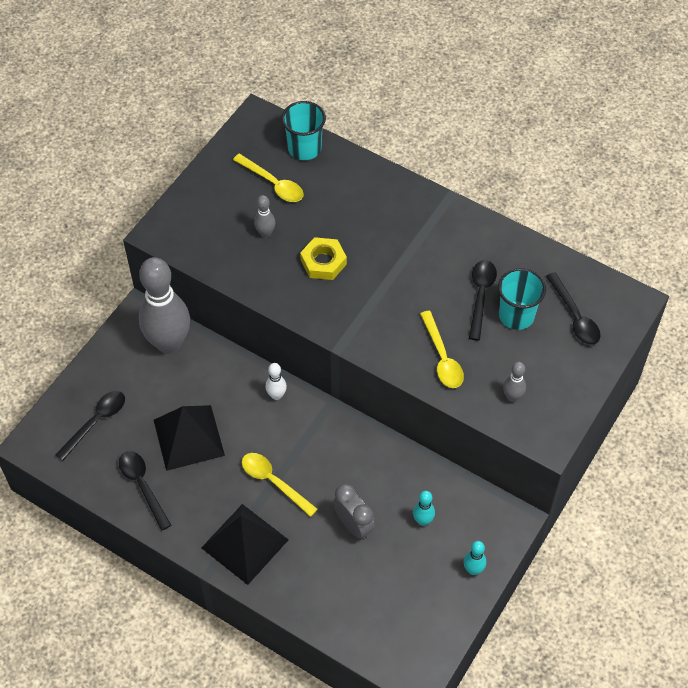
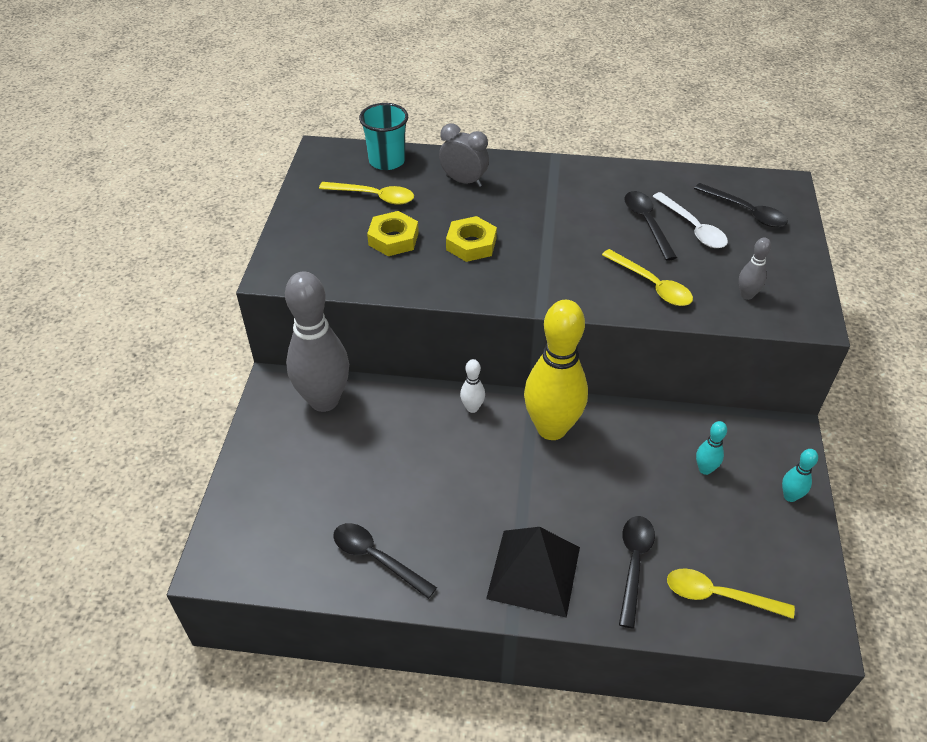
camera: 25 degrees left, 10 degrees down
(96, 422) = (282, 510): black spoon -> black spoon (634, 564)
(189, 437) = (401, 485): black pyramid -> none
(265, 233) = (393, 239): grey bowling pin -> yellow nut
(273, 482) = (524, 493): yellow spoon -> yellow spoon (718, 595)
(327, 438) = (551, 428): none -> yellow bowling pin
(353, 525) = (638, 503): grey clock -> grey clock (464, 181)
(516, 315) = (693, 228): turquoise cup -> white spoon

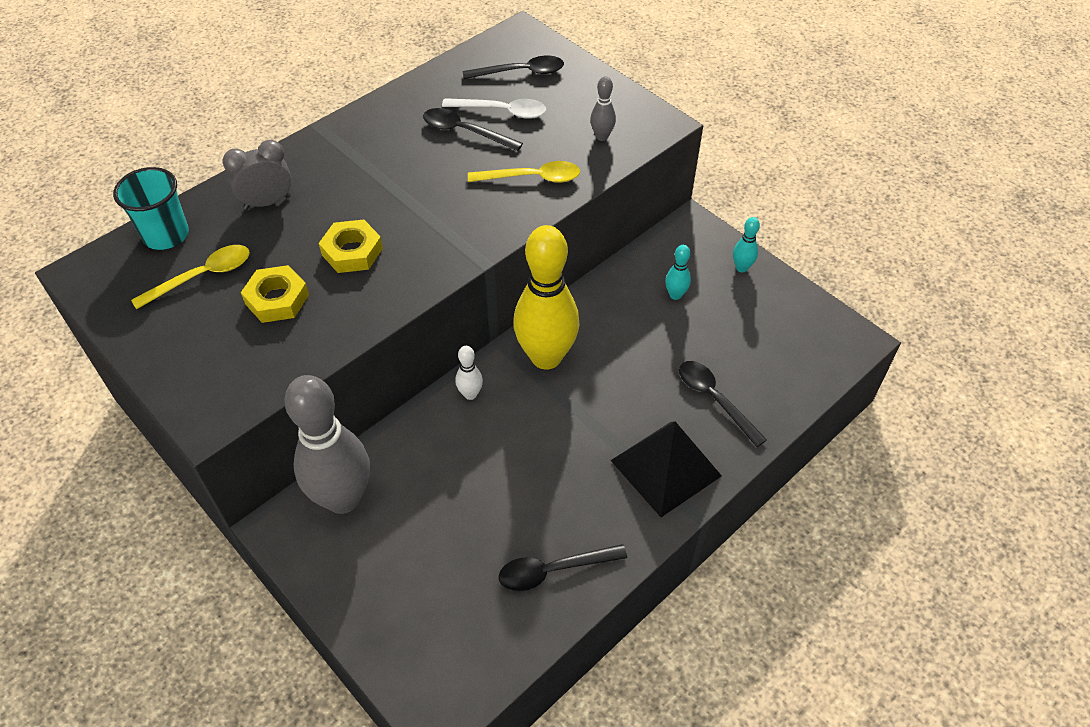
camera: 50 degrees left, 5 degrees up
(718, 595) = (782, 370): yellow spoon -> none

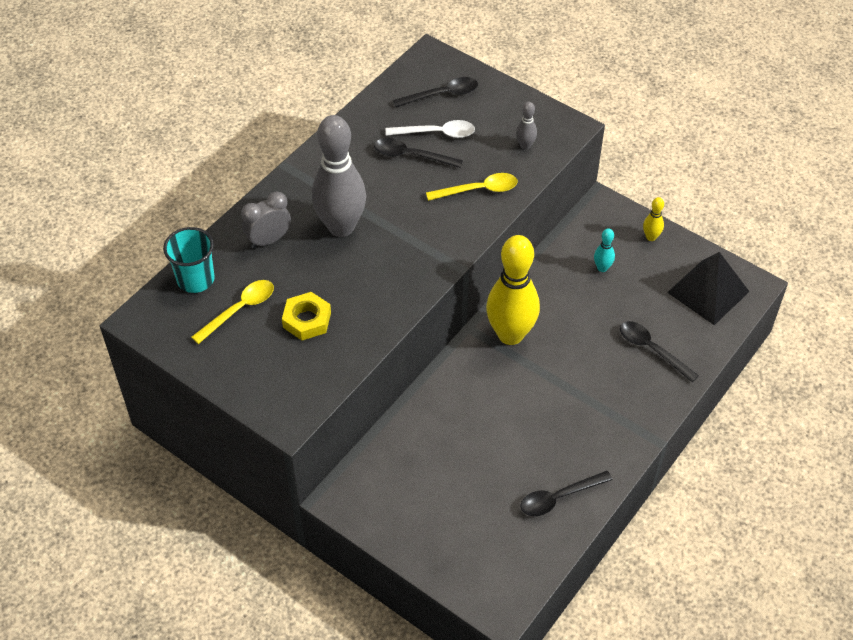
camera: 10 degrees left, 0 degrees up
(343, 498) = (382, 470): grey bowling pin -> grey bowling pin (341, 227)
(352, 251) = (353, 272): yellow nut -> none
(470, 394) = (458, 373): white bowling pin -> none
(665, 468) = (626, 409): black pyramid -> black pyramid (708, 292)
(741, 268) = (651, 237): turquoise bowling pin -> yellow bowling pin

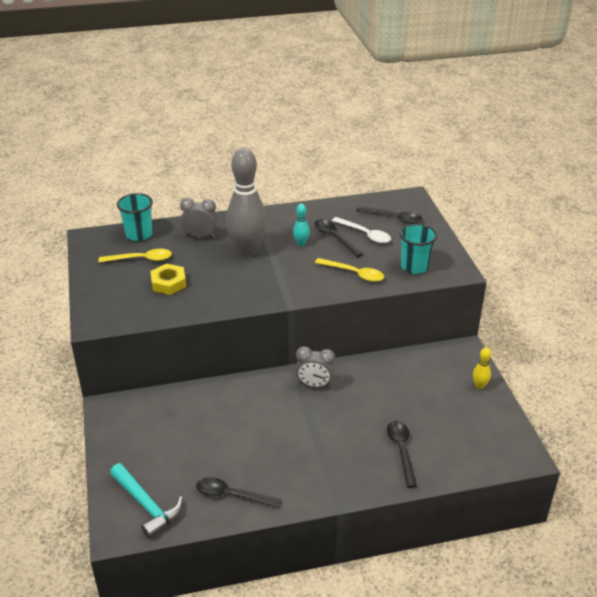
camera: 40 degrees right, 15 degrees down
(497, 564) = (147, 505): none -> turquoise hammer
(510, 334) = (314, 385): yellow bowling pin -> grey clock
(525, 146) = (414, 266): grey bowling pin -> turquoise cup
(602, 268) = (422, 384): turquoise bowling pin -> turquoise bowling pin (301, 243)
(708, 292) = (486, 441): black pyramid -> none

